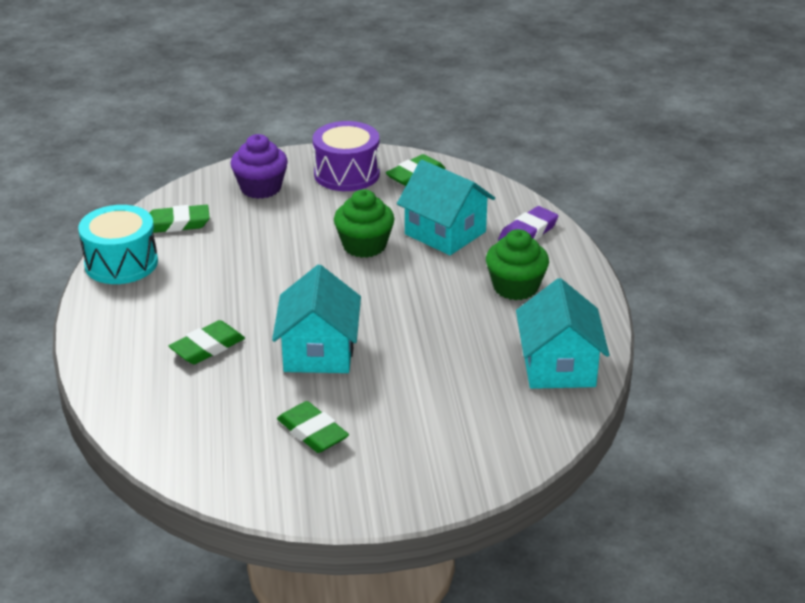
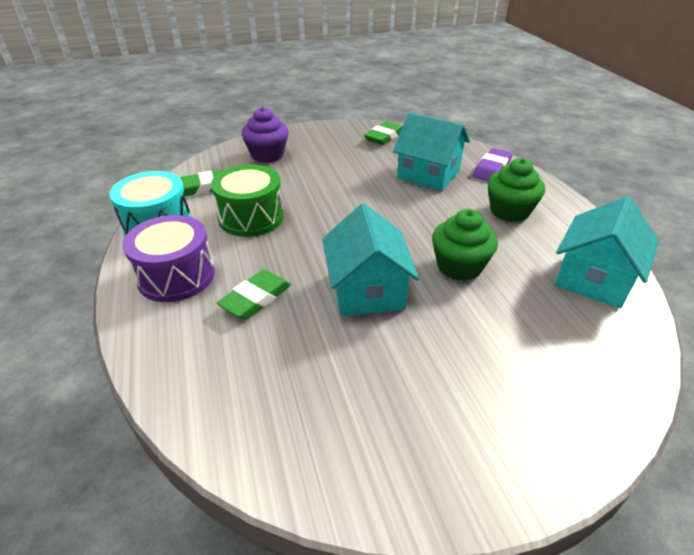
camera: 10 degrees left, 5 degrees up
(222, 265) = (251, 217): none -> green drum
(312, 432) = (396, 386): green eraser -> none
(346, 174) = (332, 140): purple drum -> purple drum (176, 276)
(364, 246) = (368, 190): green cupcake -> green cupcake (459, 266)
(558, 366) = (594, 278): turquoise house -> turquoise house turned 45 degrees clockwise

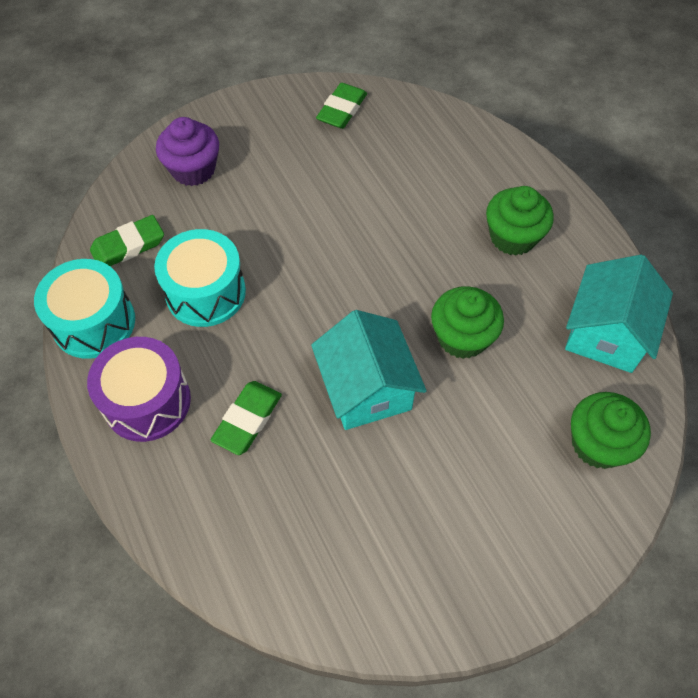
camera: 10 degrees left, 20 degrees up
(251, 217) = (205, 292): green drum -> turquoise drum
(428, 174) = (409, 181): turquoise house -> none
(492, 169) = (487, 159): purple eraser -> none
(589, 358) = (598, 444): none -> green cupcake

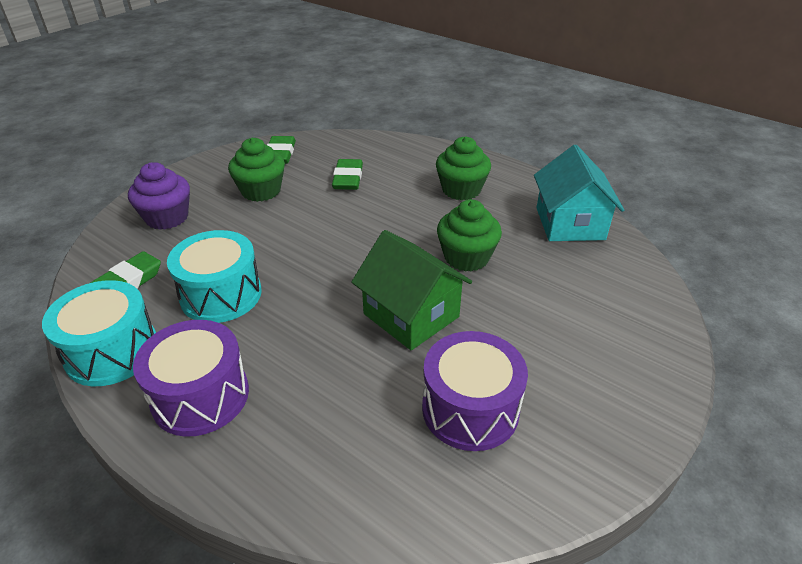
camera: 25 degrees left, 20 degrees down
(247, 420) = (314, 375): green eraser -> green eraser (348, 178)
(363, 515) = (470, 409): none -> purple drum
(366, 389) = (411, 315): turquoise house -> green house
(598, 444) = (618, 289): green cupcake -> green cupcake (261, 191)

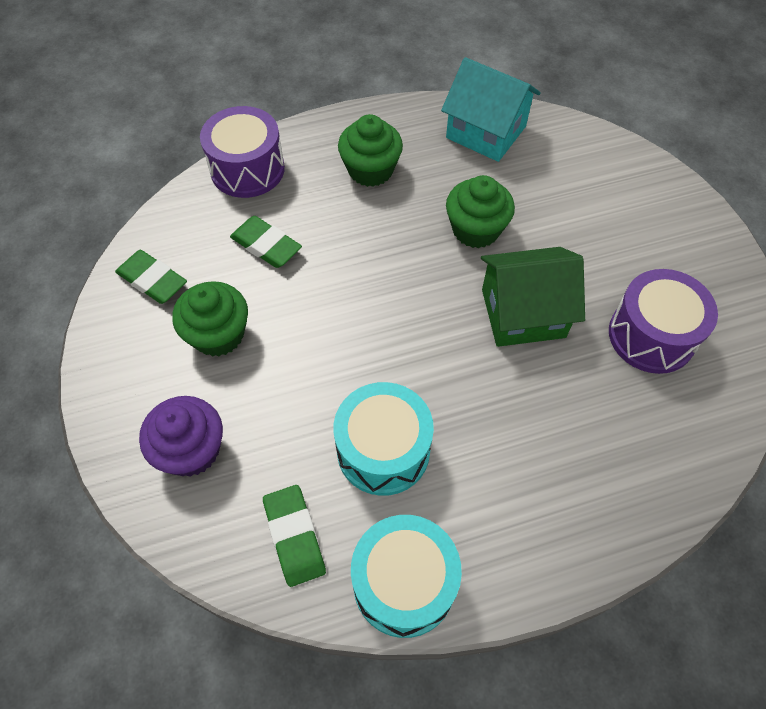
camera: 55 degrees left, 20 degrees up
(200, 396) = (519, 523): purple drum -> purple drum (247, 169)

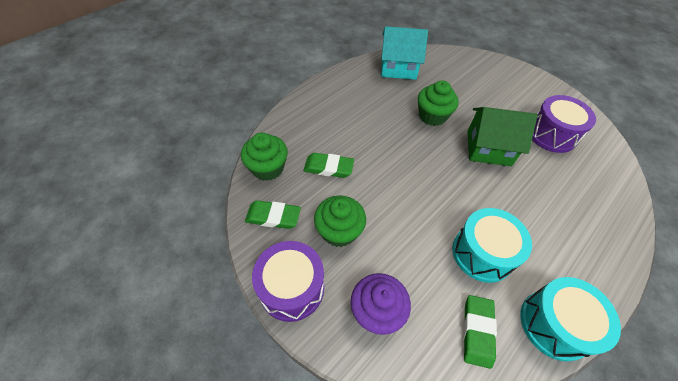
camera: 30 degrees left, 5 degrees down
(247, 169) = (285, 130): purple drum -> purple drum (292, 288)
(294, 536) = (477, 331): green eraser -> green eraser turned 60 degrees clockwise
(370, 170) = (355, 106): green cupcake -> green cupcake (267, 168)
(523, 313) = (488, 148): green house -> green house turned 45 degrees clockwise

